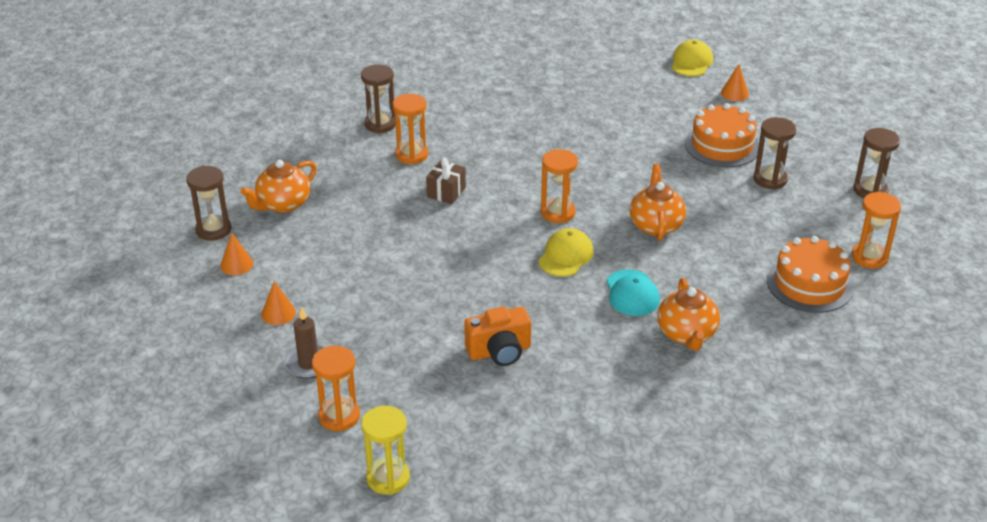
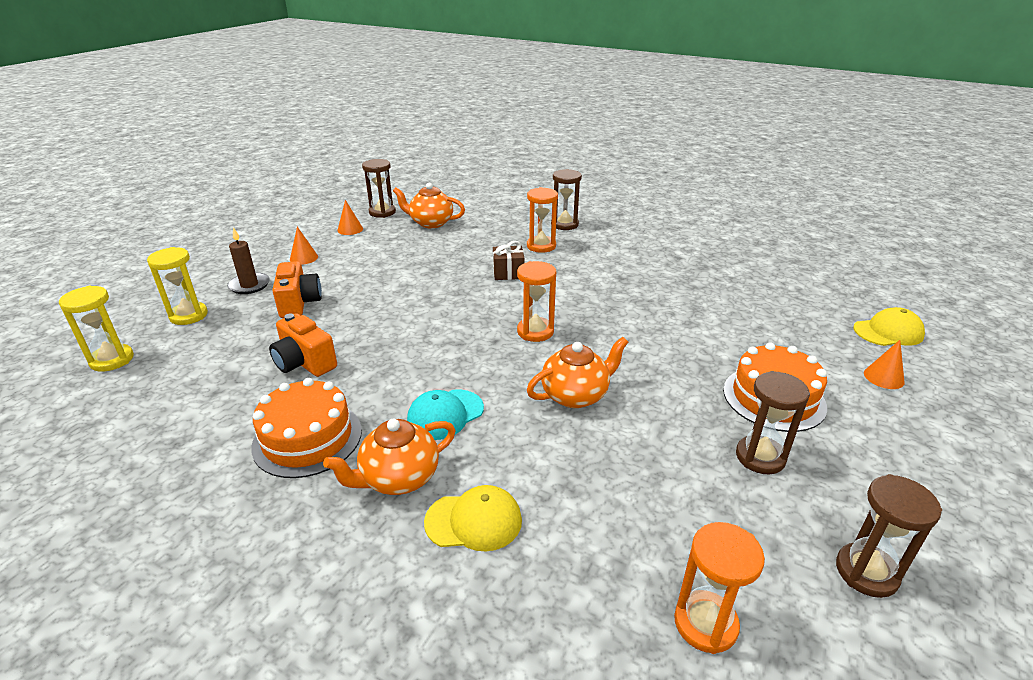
camera: 60 degrees right, 5 degrees down
(339, 416) = (189, 315): orange hourglass -> yellow hourglass
(383, 335) = (299, 303): none -> orange camera
(565, 256) = (473, 355): yellow cap -> yellow cap (474, 521)
(809, 284) = (581, 567): orange cake -> orange cake (307, 438)

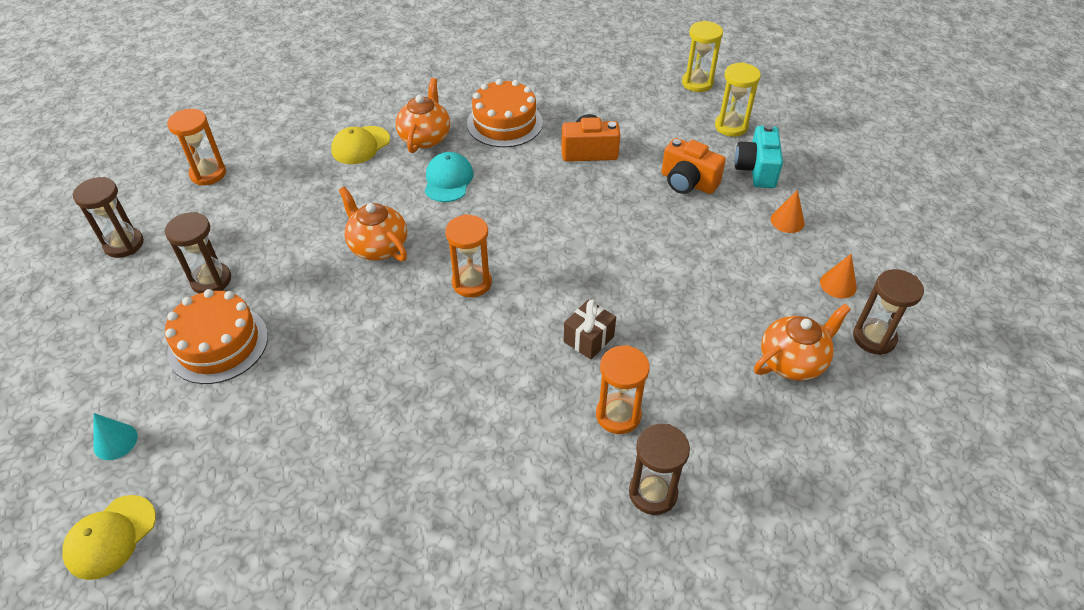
camera: 135 degrees right, 15 degrees up
(249, 285) = (756, 170): brown candle -> turquoise camera
(576, 395) = (378, 246): orange teapot -> orange teapot turned 120 degrees clockwise
(883, 377) = (115, 441): orange cone -> turquoise cone

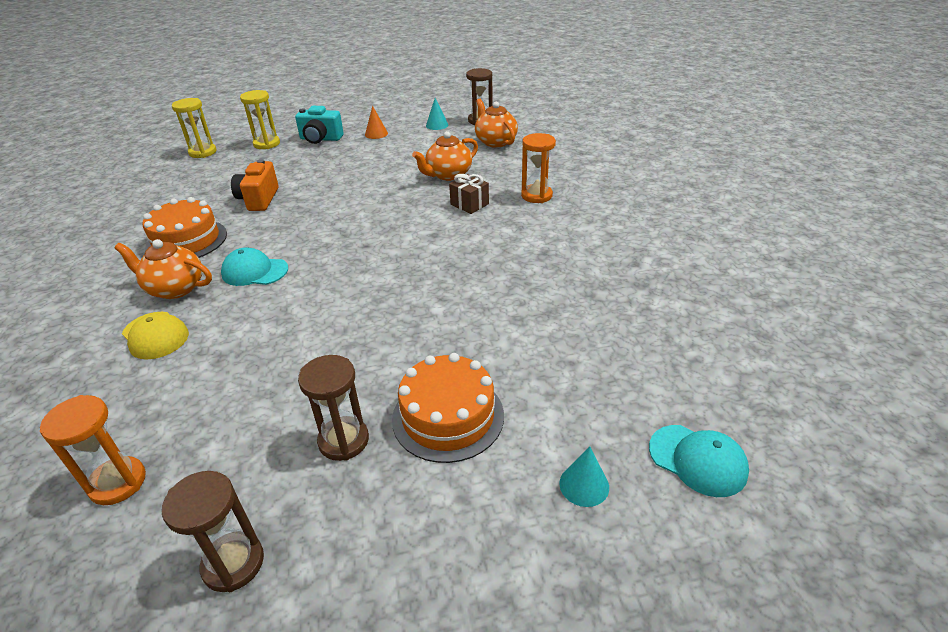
camera: 85 degrees left, 10 degrees down
(110, 537) = (697, 460): yellow cap -> turquoise cap
(378, 246) = (334, 311): orange teapot -> orange teapot (448, 175)
(471, 283) = (399, 255): orange hourglass -> none
(653, 493) = (594, 187): brown hourglass -> none
(687, 182) = (321, 162): orange camera -> none
(838, 284) = (437, 125): orange cone -> turquoise cone

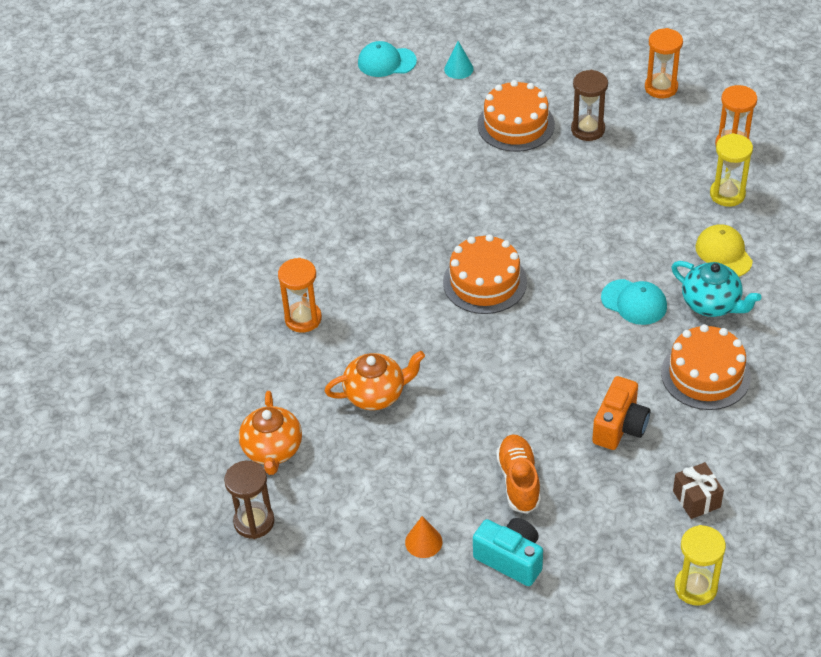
camera: 155 degrees left, 10 degrees up
(175, 288) = (712, 304): orange teapot -> turquoise teapot
(233, 563) = (661, 87): brown hourglass -> orange hourglass
(266, 144) = (595, 576): yellow hourglass -> yellow hourglass (727, 194)
(326, 164) = (519, 481): none -> orange shoe
(402, 251) = (484, 282): none -> orange cake
(437, 125) = (324, 533): turquoise cone -> none
(469, 204) = (382, 330): brown gift -> brown gift (696, 499)
(697, 460) = (386, 62): turquoise cap -> turquoise cap turned 60 degrees counterclockwise

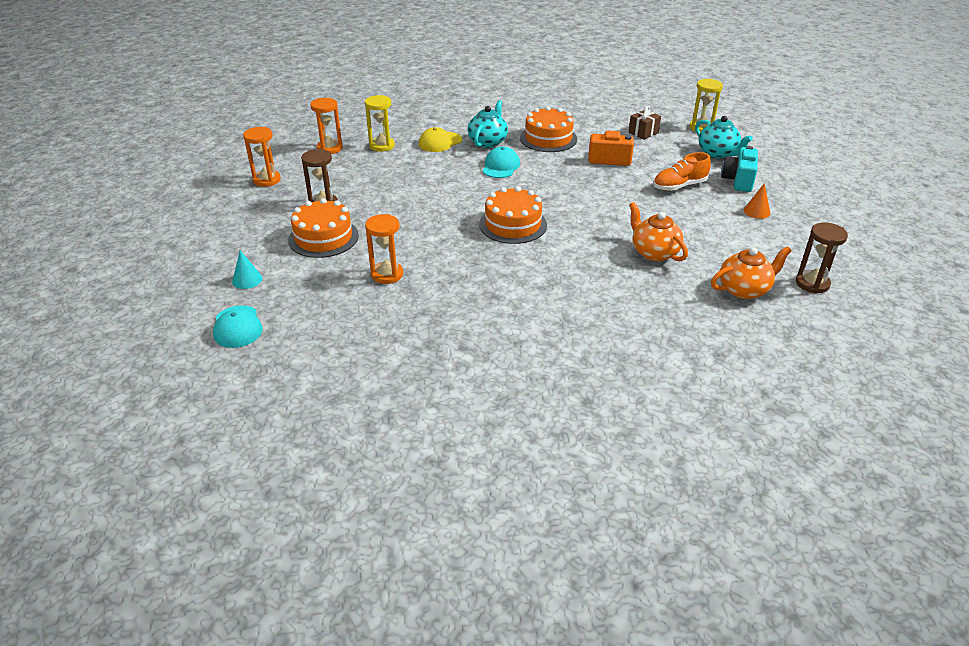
camera: 110 degrees left, 10 degrees down
(303, 319) = (604, 304): orange hourglass -> orange hourglass (387, 274)
(600, 571) = (718, 153): none -> turquoise teapot

